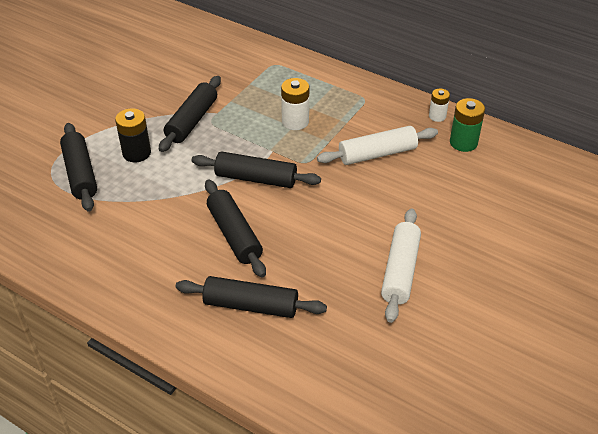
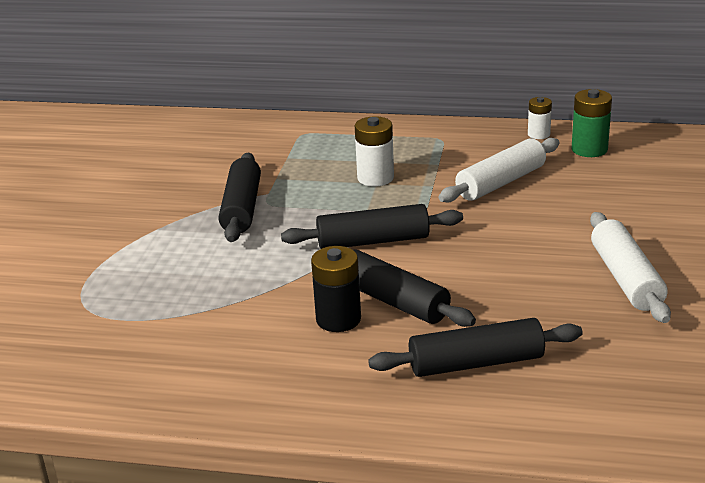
camera: 20 degrees left, 15 degrees down
(80, 173) = (130, 296): black rolling pin -> none
(136, 153) = (193, 256): black battery -> black battery (338, 319)

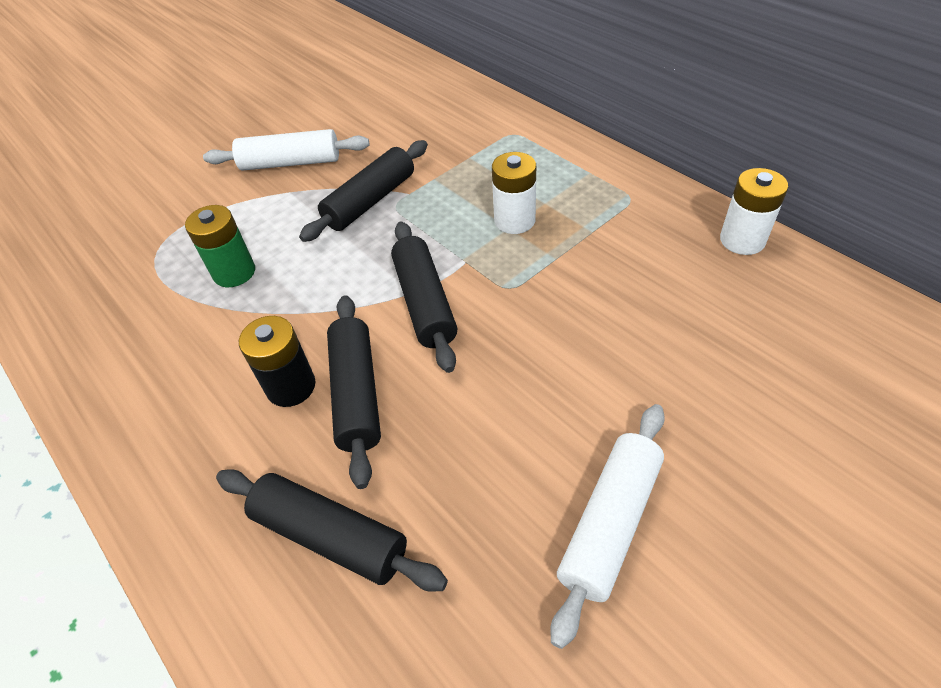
camera: 40 degrees right, 20 degrees up
(373, 241) = (425, 303): black rolling pin -> black rolling pin turned 45 degrees clockwise
(501, 182) = (627, 290): white rolling pin -> white rolling pin (290, 163)
(538, 134) = (742, 240): white battery -> white battery, size x1.55
(589, 149) = (779, 291): green battery -> green battery (234, 272)

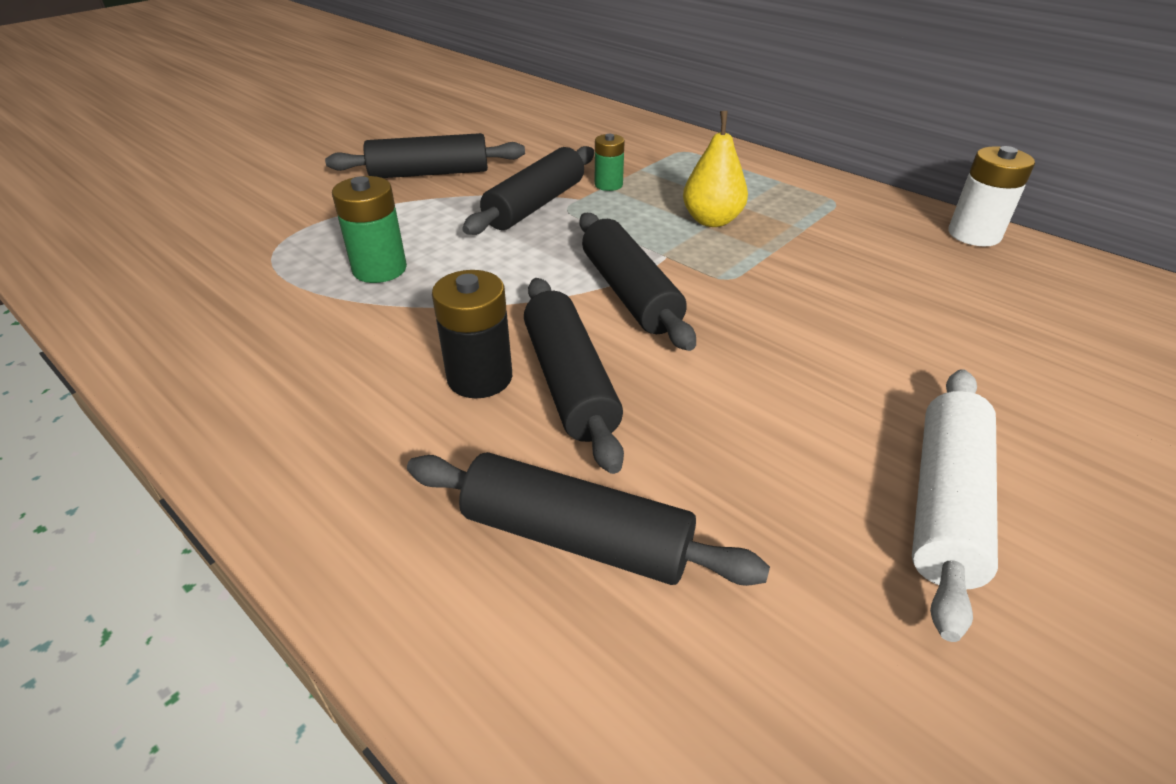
camera: 10 degrees left, 10 degrees down
(290, 163) = (429, 173): white rolling pin -> black rolling pin
(437, 177) = (608, 185): none -> green battery
(514, 220) = (712, 220): white battery -> yellow pear

